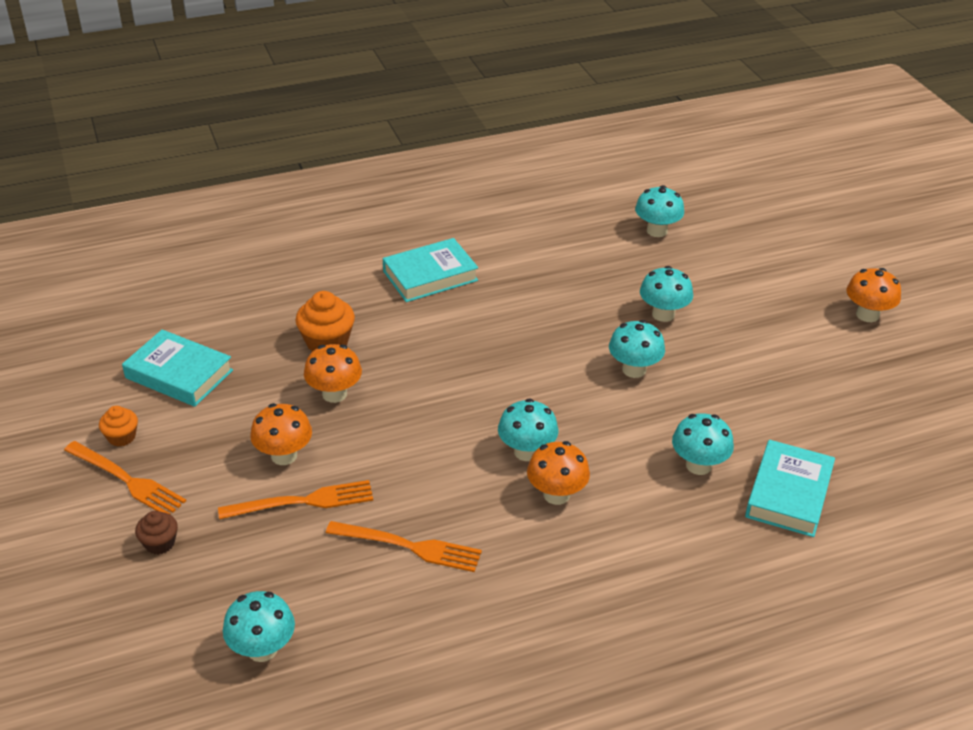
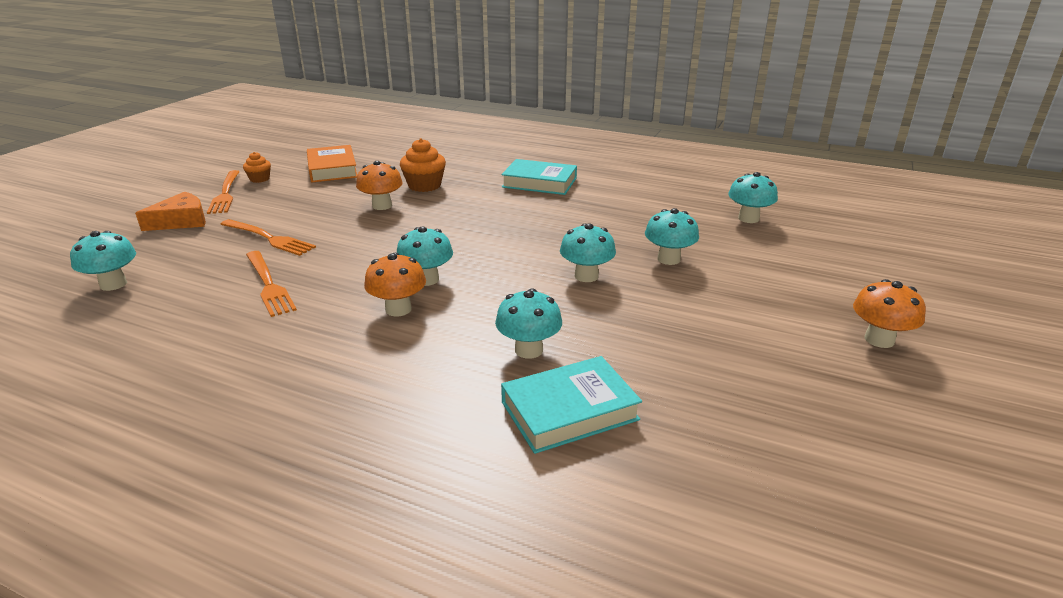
camera: 45 degrees right, 10 degrees down
(160, 543) = (181, 221): brown cupcake -> orange cheese
(179, 374) = (332, 169): turquoise book -> orange book
(284, 455) = (304, 217): orange mushroom -> none

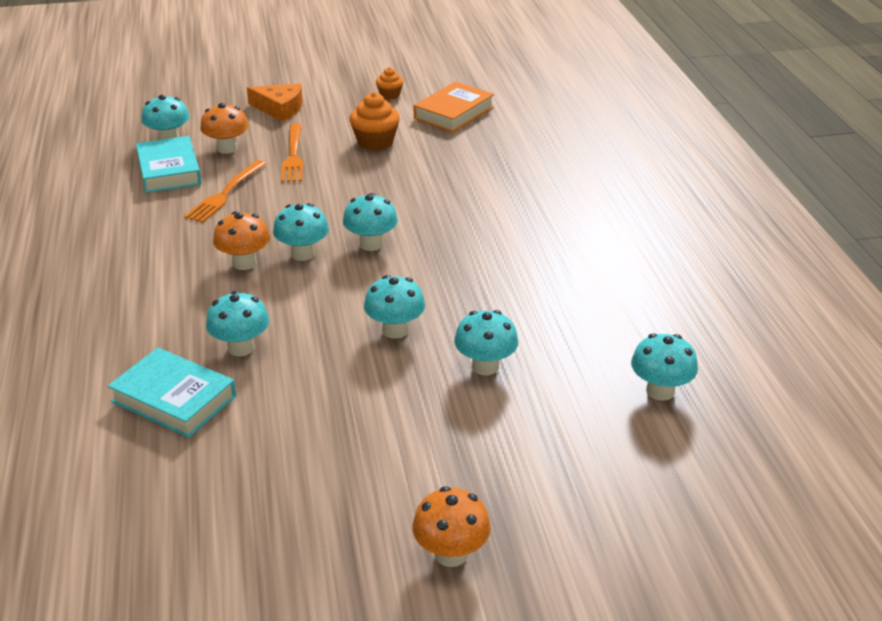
camera: 55 degrees right, 5 degrees up
(225, 194) = (344, 98): orange fork -> none
(382, 206) = (410, 171): orange mushroom -> orange mushroom (227, 148)
(424, 186) = (479, 170): orange cupcake -> orange cupcake (375, 142)
(457, 249) = (371, 244): none -> turquoise mushroom
(539, 183) = (573, 225): turquoise book -> turquoise book (169, 170)

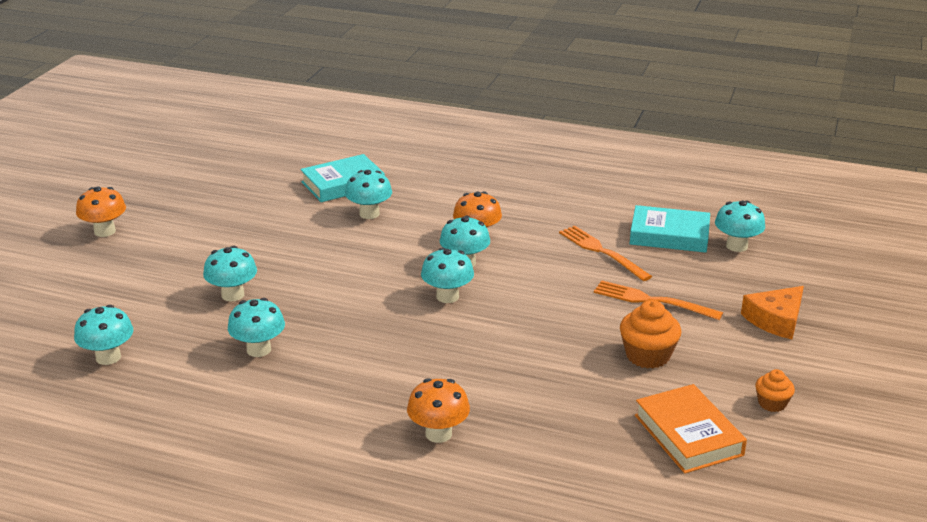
camera: 120 degrees right, 5 degrees down
(227, 148) = (695, 270): orange mushroom -> orange mushroom (438, 434)
(395, 330) = (318, 273): turquoise mushroom -> turquoise mushroom (259, 349)

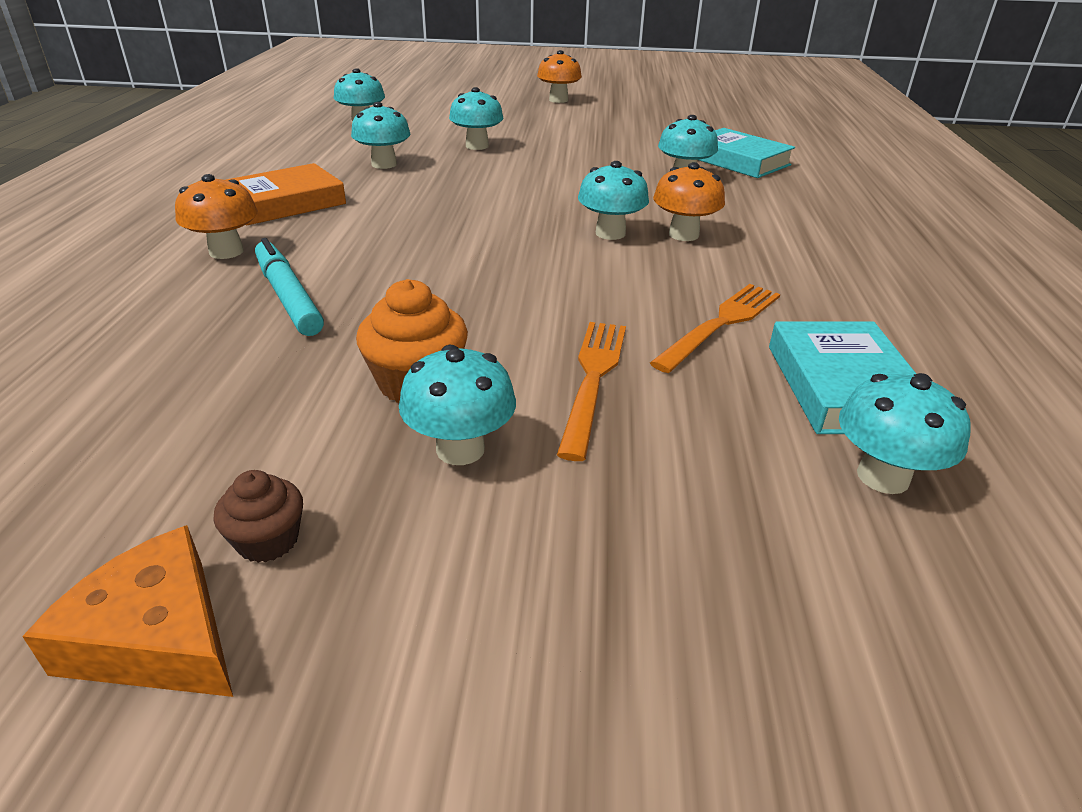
camera: 75 degrees right, 5 degrees up
(447, 296) = (522, 231): turquoise mushroom -> turquoise mushroom (460, 449)
(528, 402) = (288, 297): none -> turquoise marker
(688, 435) = (182, 434): orange book -> orange book (284, 203)
(772, 403) = (268, 540): orange cupcake -> brown cupcake
(776, 320) = (599, 544): orange cheese -> orange cheese (157, 636)

